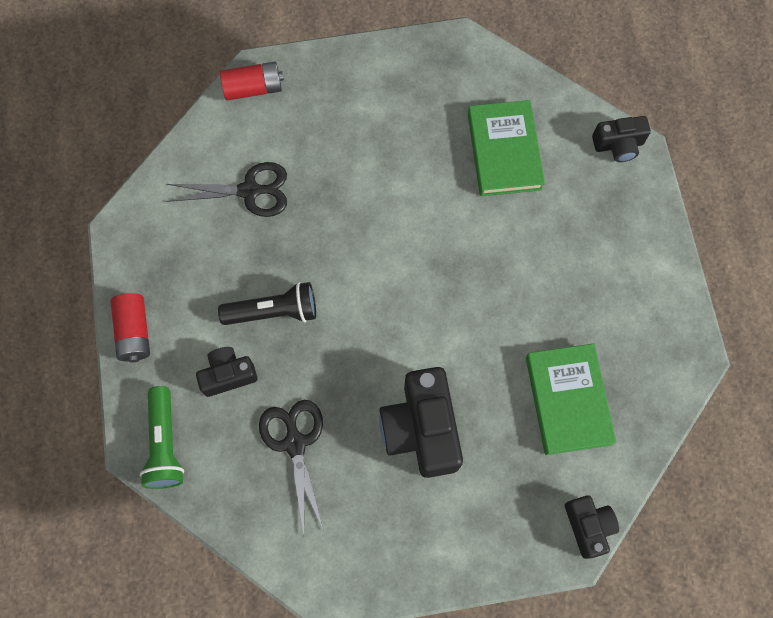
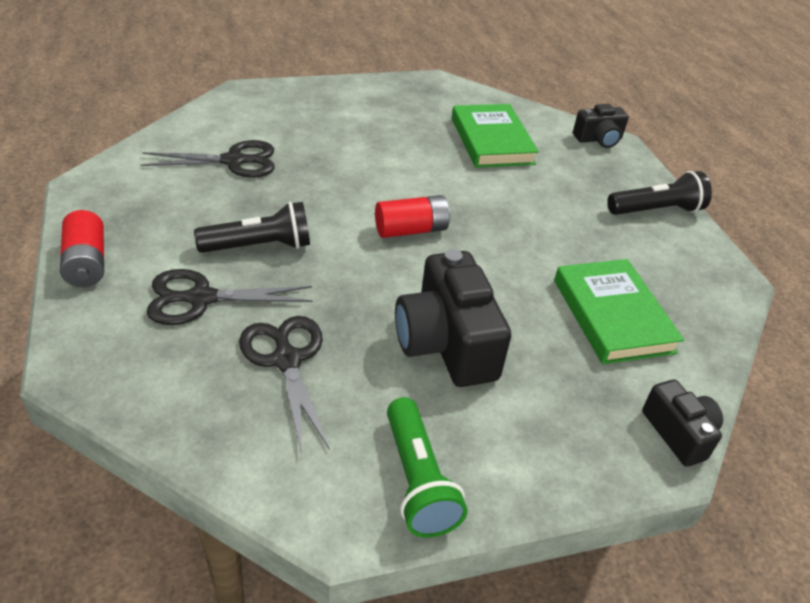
camera: 10 degrees left, 30 degrees down
(165, 444) = (110, 364): green flashlight -> green flashlight (418, 480)
(228, 375) = (201, 298): black camera -> black scissors
(253, 88) = (240, 100): red battery -> red battery (411, 230)
(648, 260) = (656, 210): none -> black flashlight

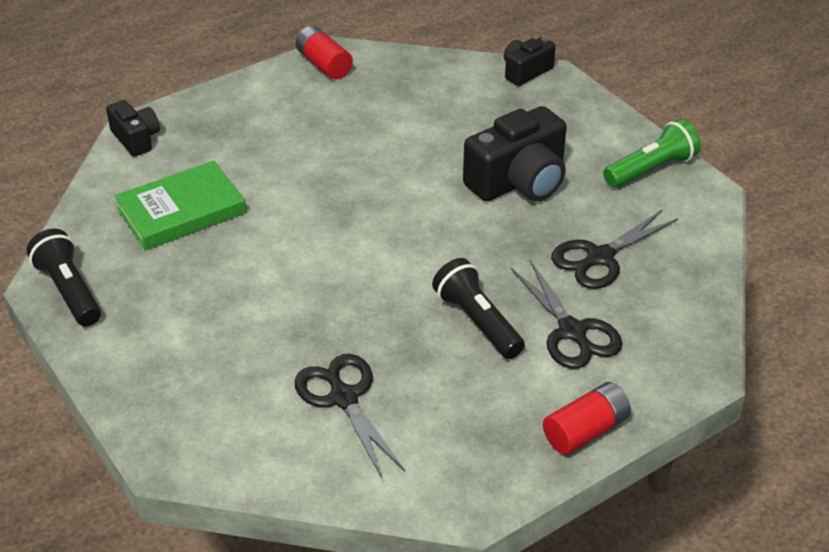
camera: 105 degrees left, 0 degrees up
(411, 230) = (385, 232): red battery -> red battery (324, 65)
(612, 315) = (425, 107): green book -> none
(656, 210) = (256, 94): black flashlight -> black flashlight (69, 291)

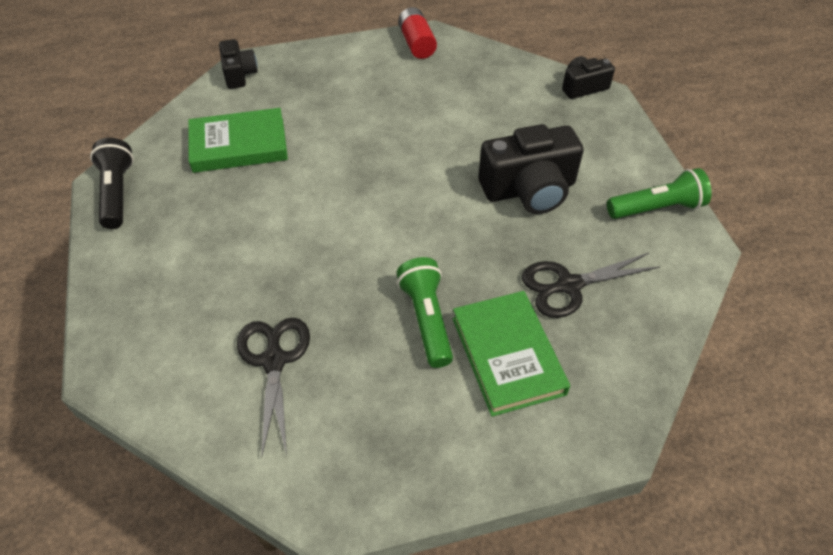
camera: 20 degrees right, 10 degrees up
(477, 321) = (426, 319): black flashlight -> green flashlight
(572, 331) = (508, 355): black scissors -> green book
(585, 431) = (472, 468): red battery -> none

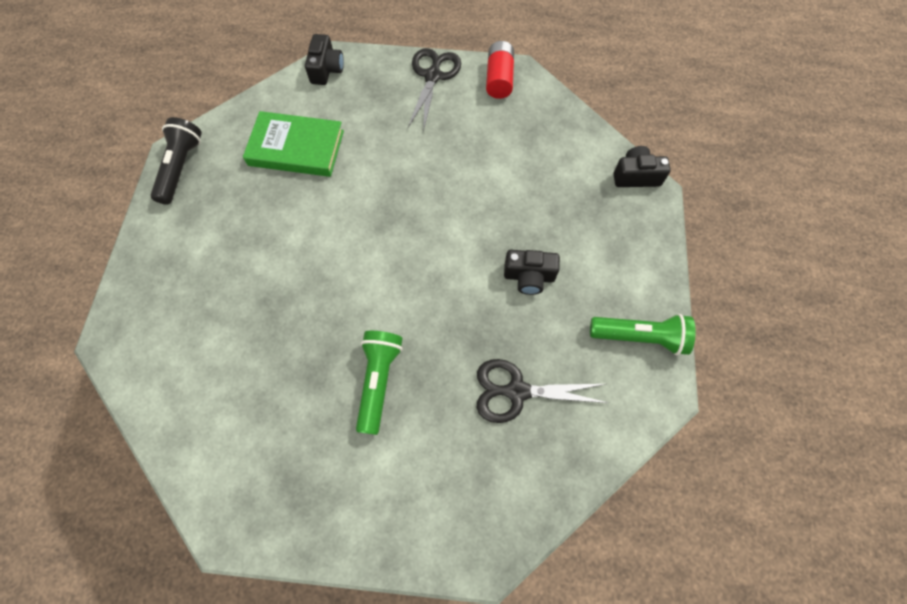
camera: 20 degrees right, 15 degrees up
(274, 361) = (240, 376): black scissors -> black scissors (433, 76)
(508, 355) = (430, 442): green book -> none
(529, 189) = (529, 277): black camera -> black camera, size x0.56

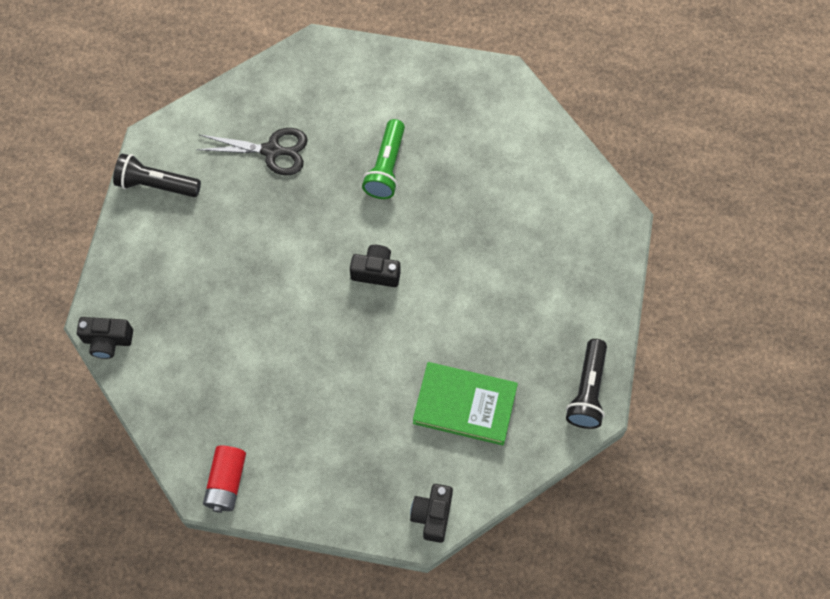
camera: 175 degrees left, 0 degrees up
(433, 76) = (305, 493): black scissors -> none
(529, 277) = (241, 244): black camera -> black camera (376, 271)
(640, 337) = (156, 185): green flashlight -> black flashlight

